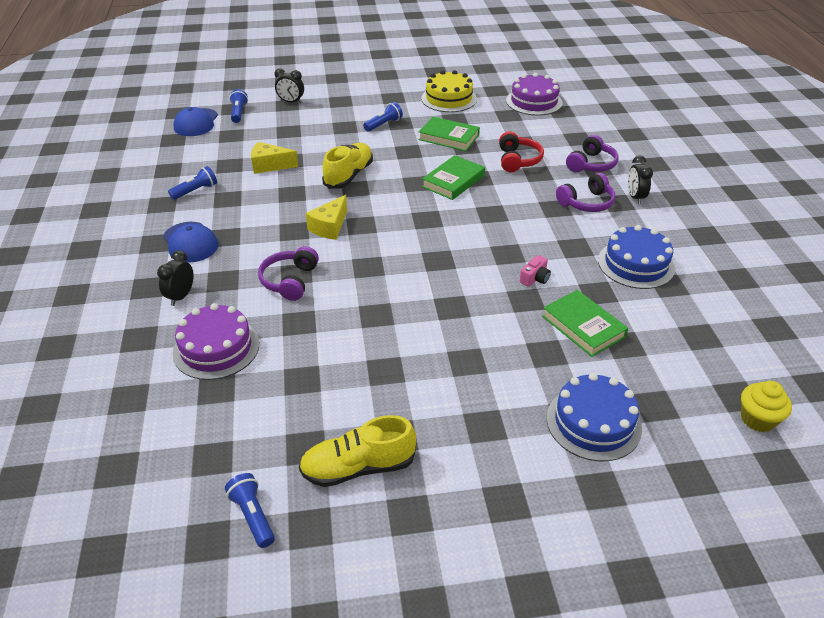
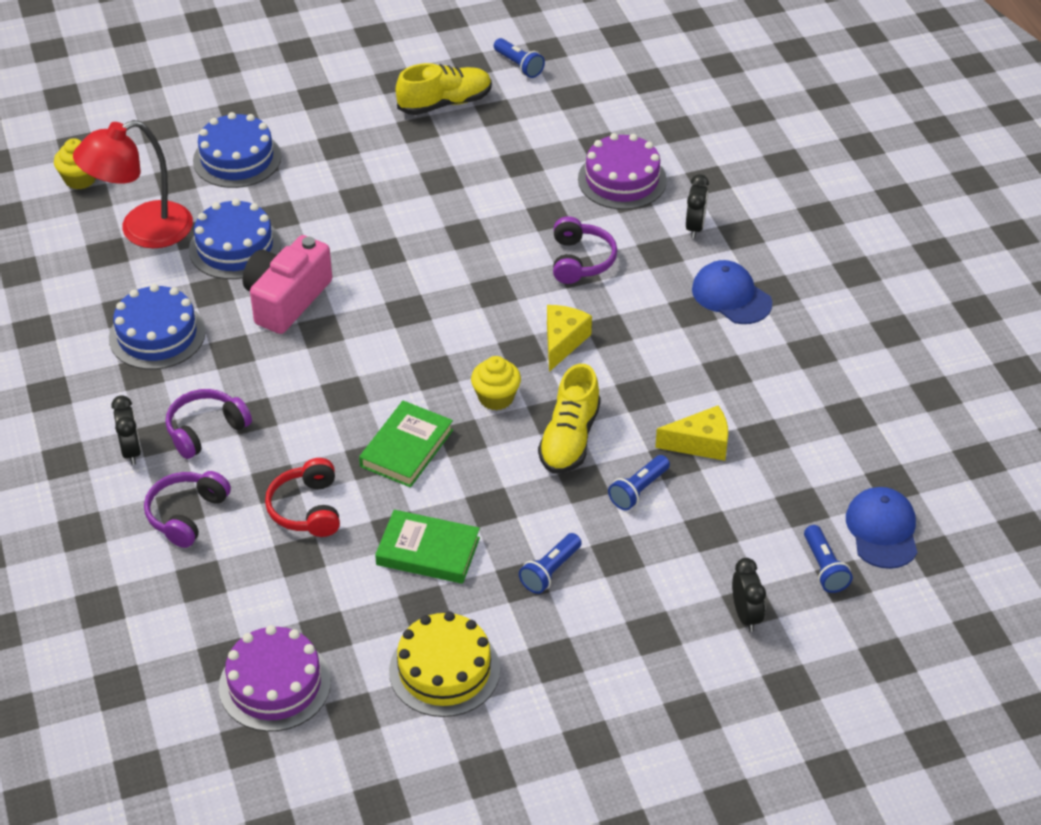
camera: 170 degrees right, 5 degrees up
(195, 191) = (780, 379): blue flashlight -> blue flashlight (638, 490)
(291, 102) = (746, 615): black clock -> black clock turned 75 degrees clockwise
(388, 200) = (496, 397): none -> yellow cupcake
(535, 278) = (286, 299): pink camera -> pink camera, size x2.38
(583, 326) = (235, 247): green book -> blue cake
(673, 353) = (142, 230): none -> red lamp

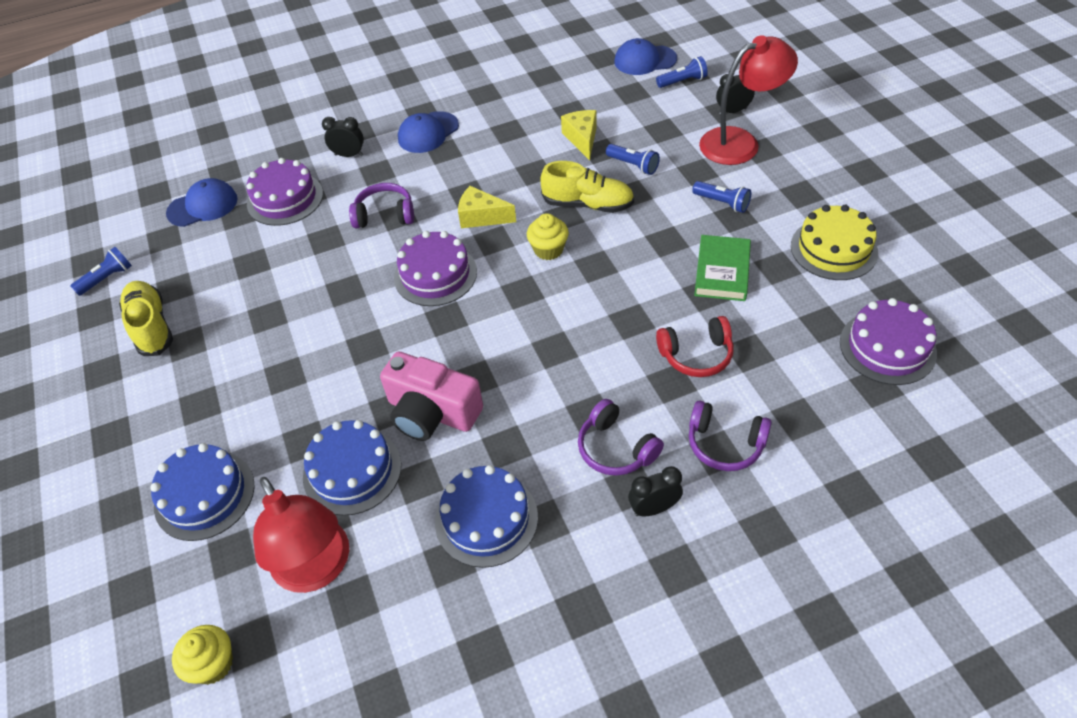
camera: 90 degrees left, 5 degrees up
(407, 448) = (614, 298): green book -> none
(475, 302) = (435, 274): none -> purple cake
(619, 118) = (203, 206): none -> blue cap
(673, 611) = (740, 142): none -> red lamp

